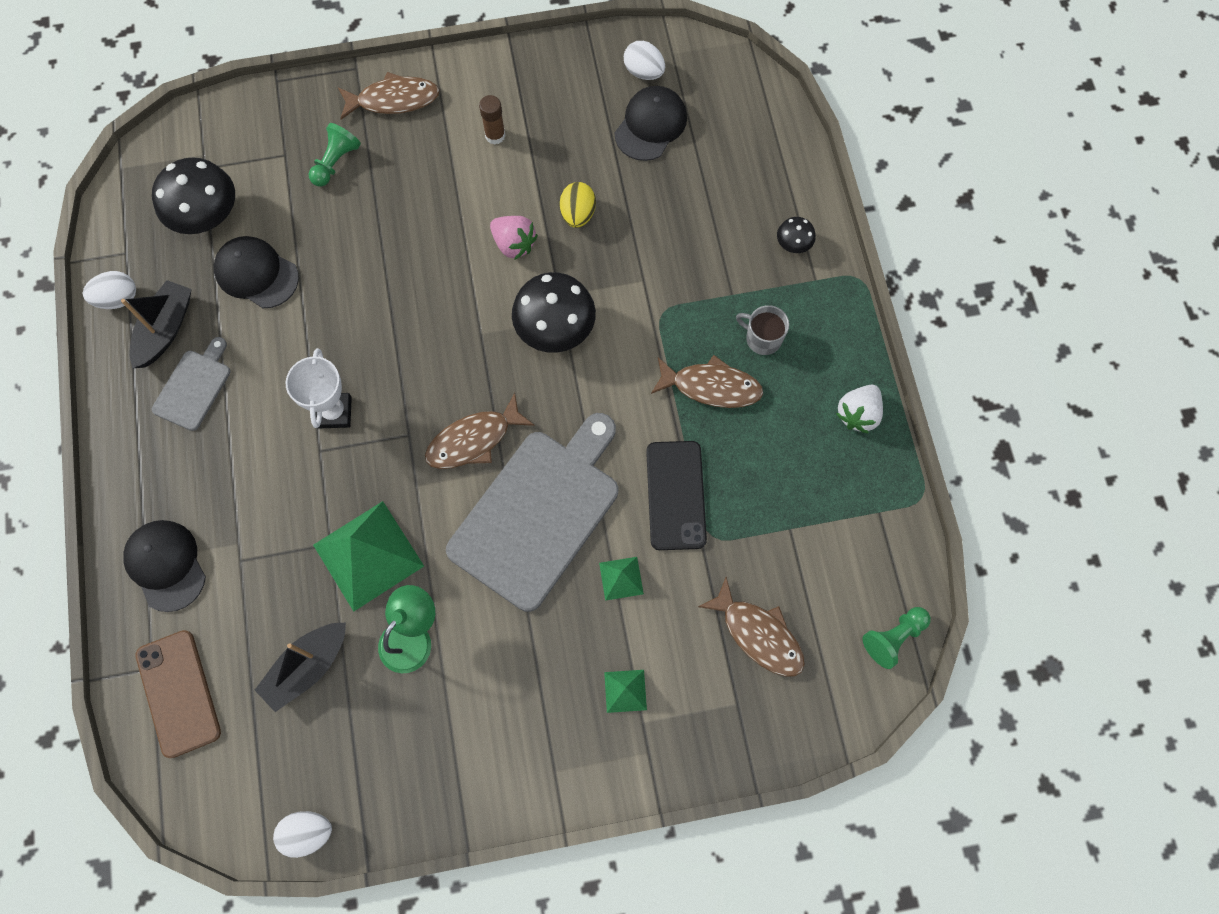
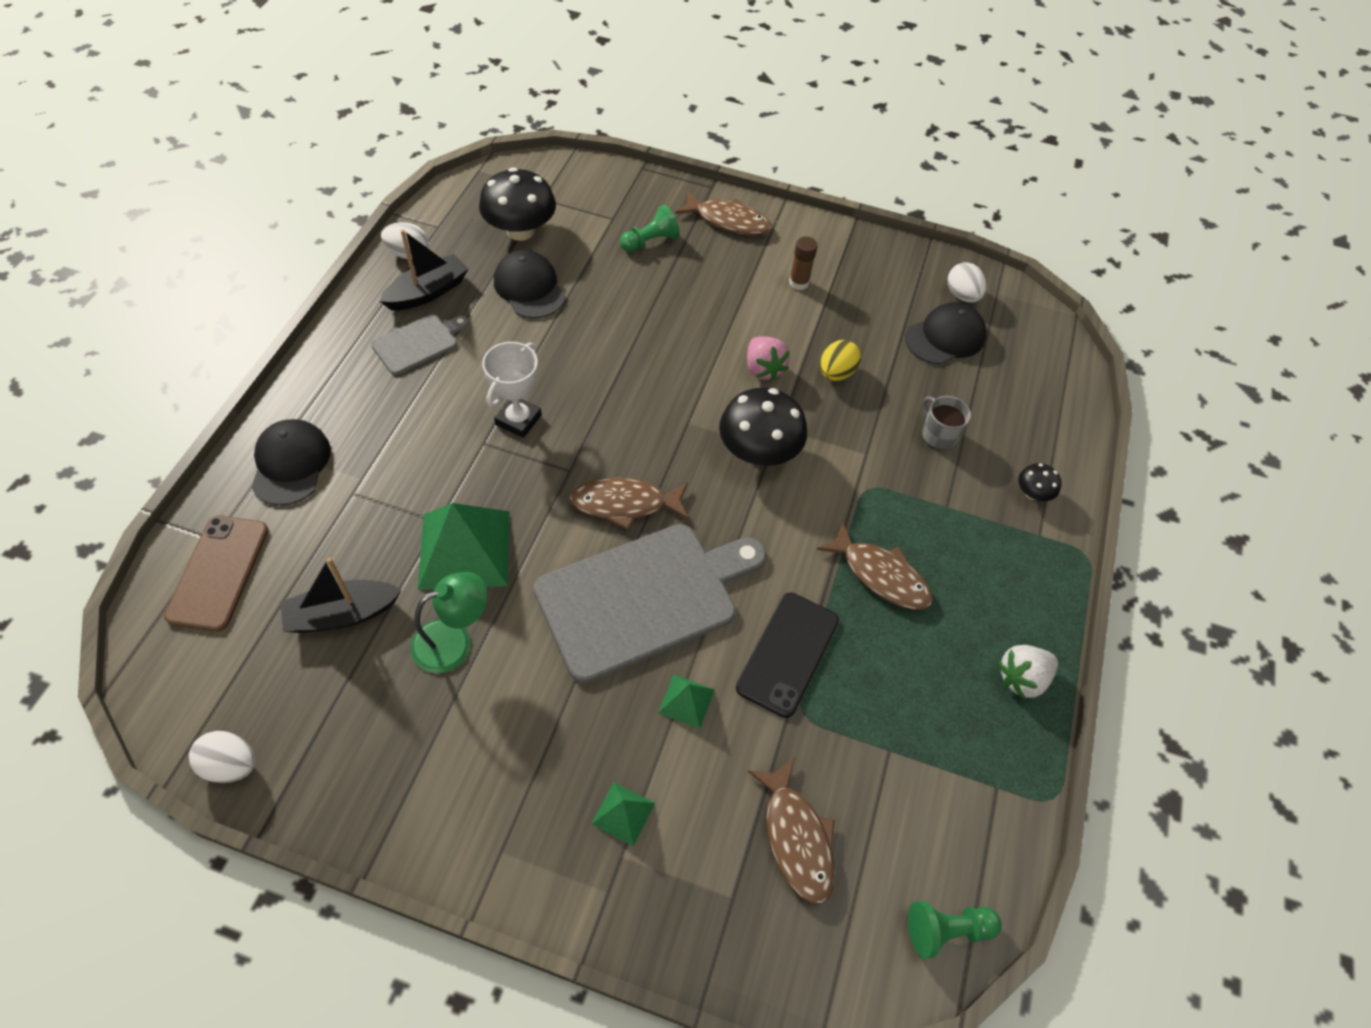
camera: 25 degrees right, 15 degrees down
(762, 338) = (956, 559): grey mug -> grey mug (938, 434)

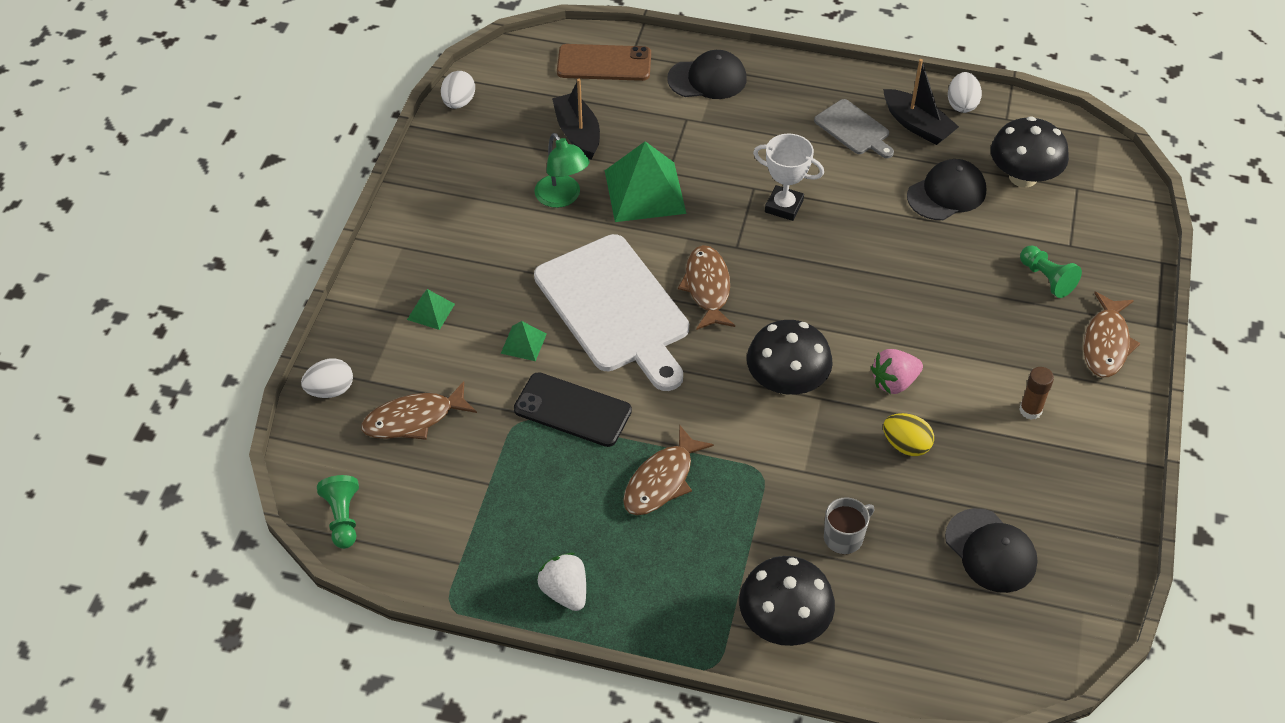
camera: 90 degrees right, 5 degrees down
(643, 597) = (615, 308): grey cutting board -> white cutting board
(962, 295) = (1066, 572): white egg -> white egg (330, 390)
(1032, 493) = (784, 622): black mushroom -> black mushroom, size x2.08

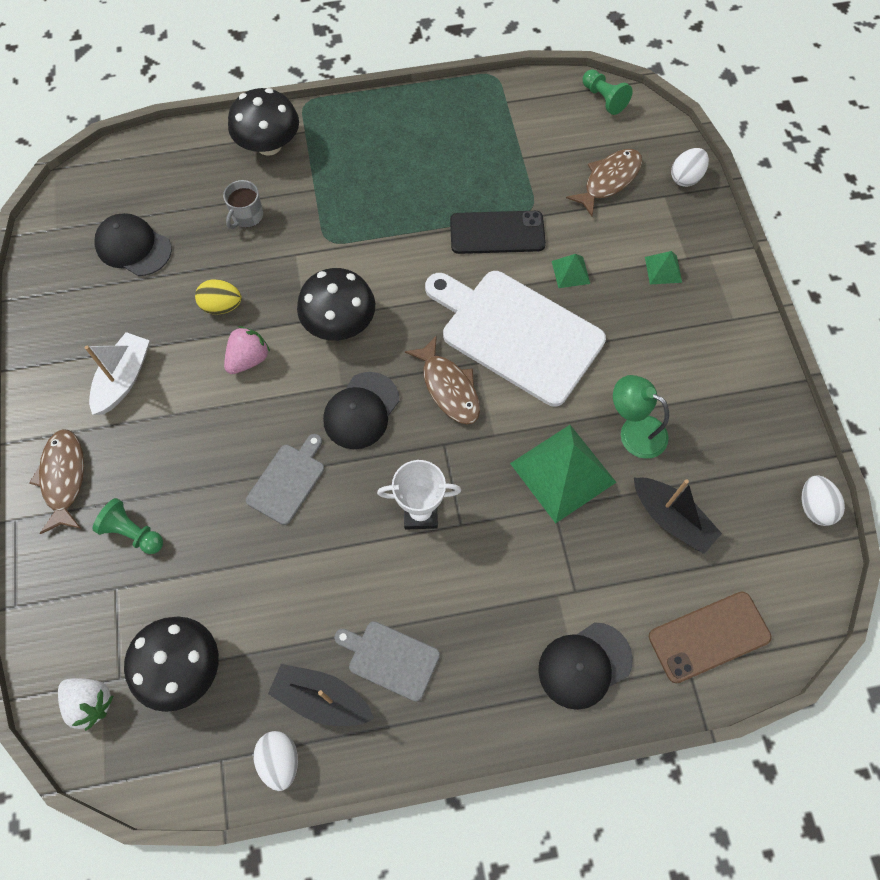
camera: 155 degrees right, 15 degrees up
(565, 592) = (425, 110): white strawberry -> white strawberry (90, 703)
(662, 480) = (400, 206): brown fish -> none
(892, 268) = (288, 481): none -> grey cutting board
(946, 193) = (260, 605): black cap -> black cap (361, 410)
(1030, 410) = (123, 379): brown glue stick -> white boat

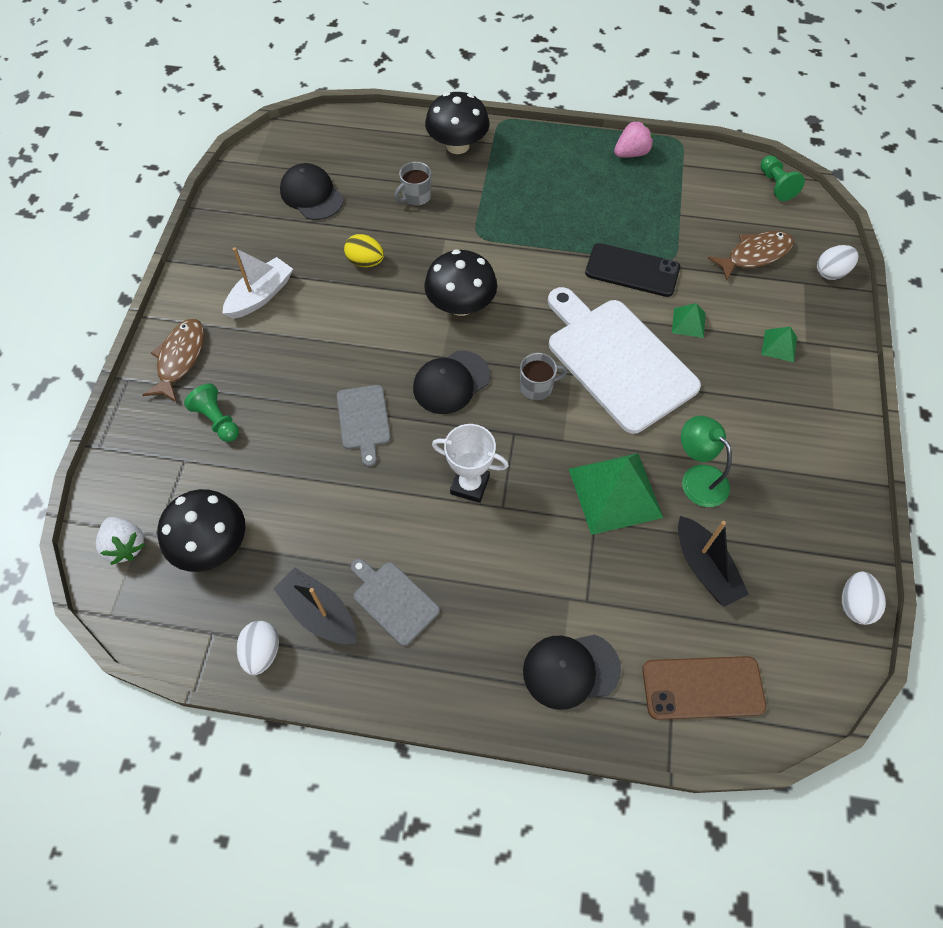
camera: 20 degrees right, 5 degrees down
(248, 359) = (371, 311): pink strawberry -> pink strawberry (631, 153)
(288, 481) = (364, 420): grey cutting board -> grey cutting board turned 120 degrees clockwise
(448, 387) = (537, 387): brown fish -> grey mug

